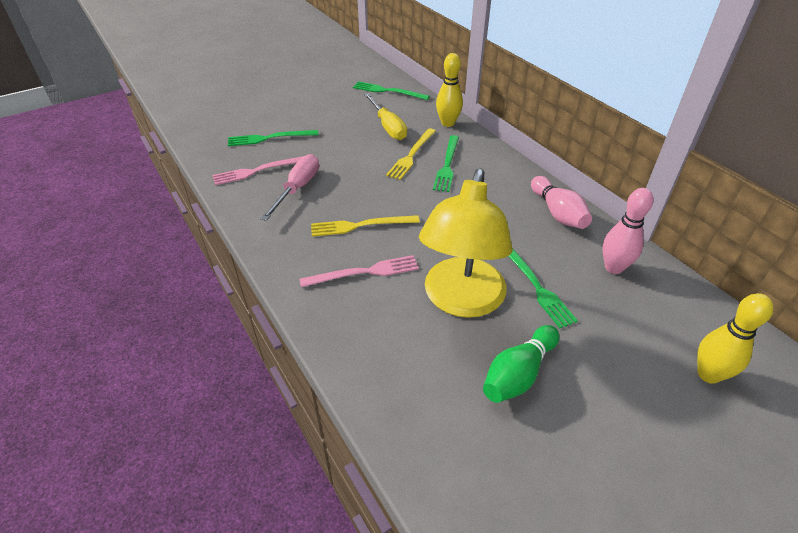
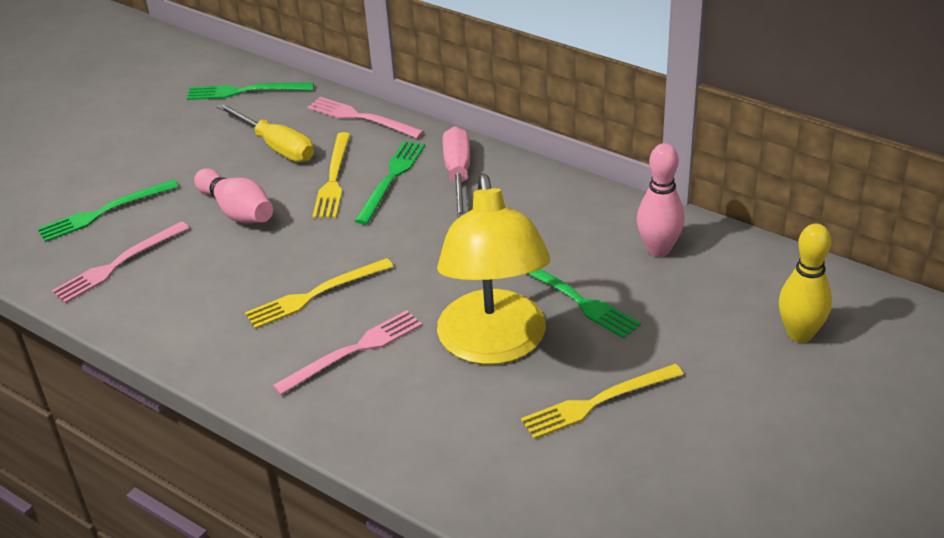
camera: 20 degrees left, 5 degrees down
(298, 188) = (195, 272): pink screwdriver -> pink screwdriver (458, 175)
(447, 165) = (391, 179): green fork -> green fork turned 150 degrees counterclockwise
(448, 123) = (361, 118): yellow bowling pin -> pink fork
(518, 374) = (598, 402): green bowling pin -> yellow fork
(557, 213) = (565, 202): pink bowling pin -> pink bowling pin (237, 211)

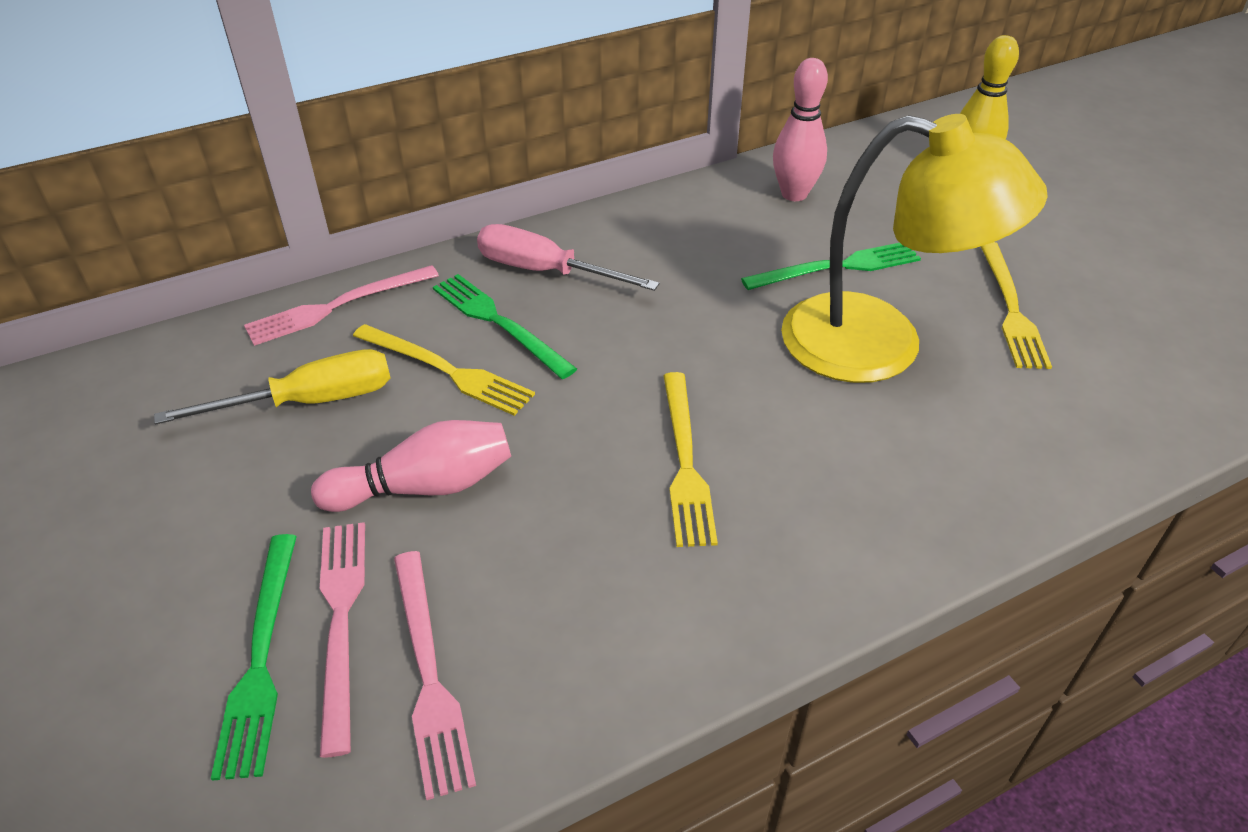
camera: 65 degrees left, 5 degrees up
(245, 91) = (129, 392): green fork -> none
(353, 351) = (824, 461): pink fork -> pink fork (341, 621)

